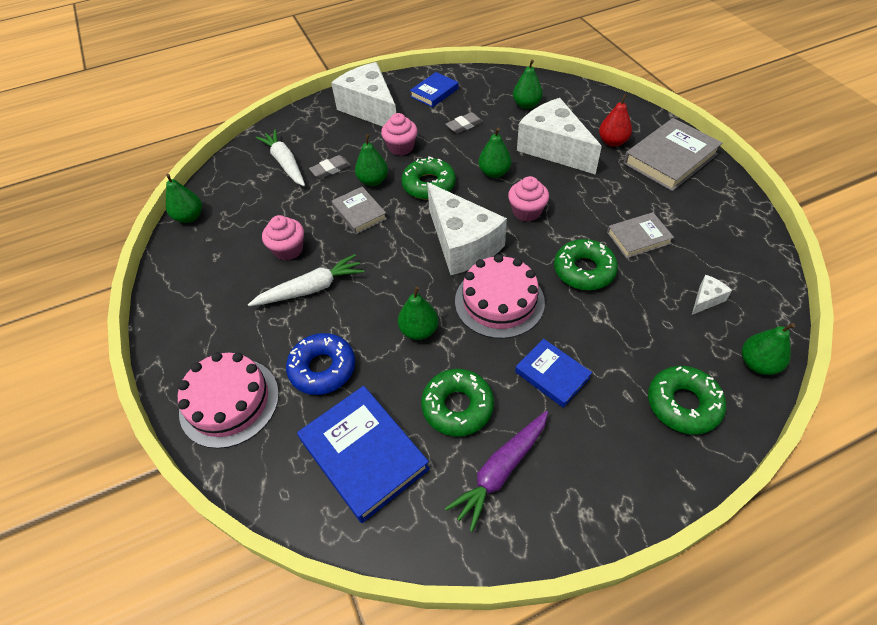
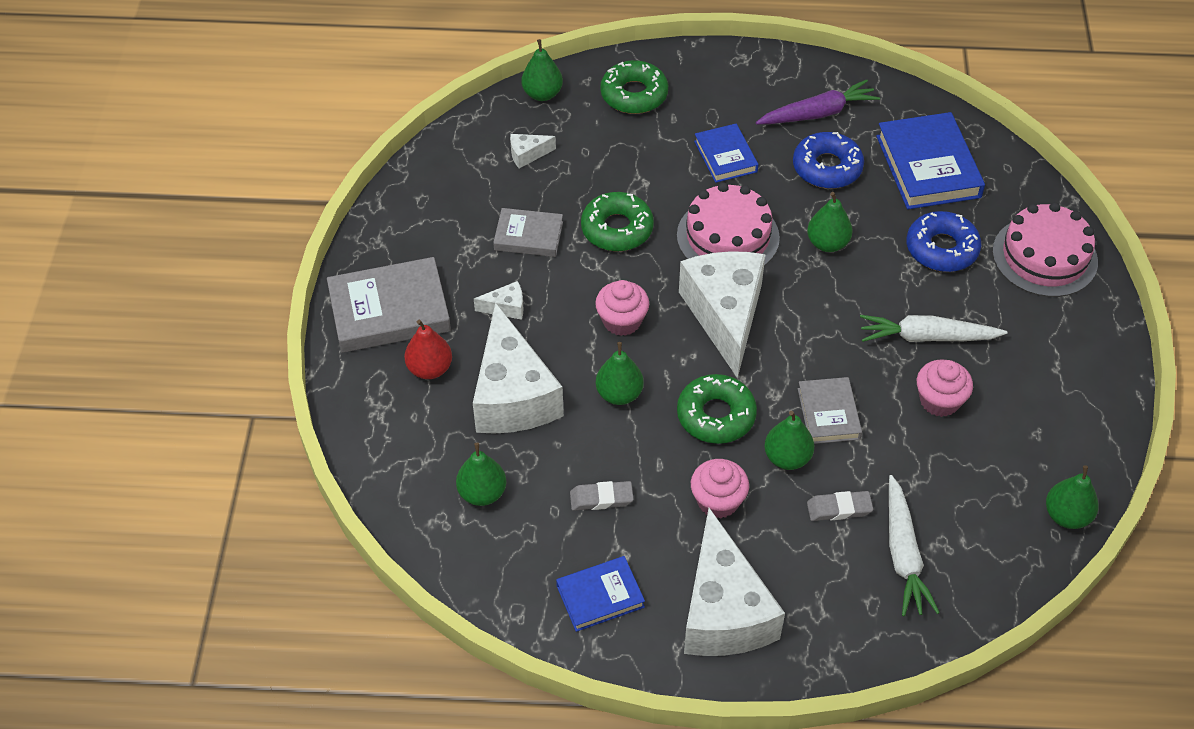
camera: 155 degrees left, 0 degrees up
(457, 406) = (827, 167): green donut -> blue donut
(605, 189) = (506, 307): none -> white cheese

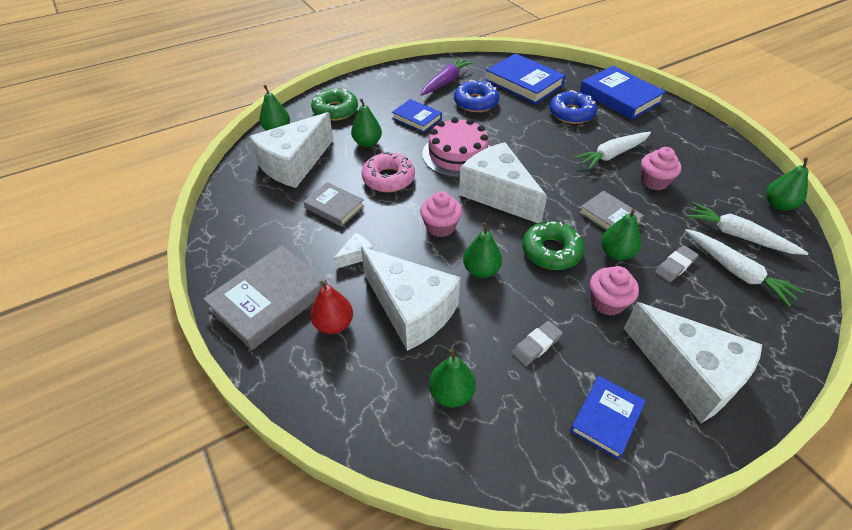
camera: 35 degrees left, 5 degrees down
(527, 154) = (294, 164): white cheese -> white cheese, size x2.47
(528, 236) = (334, 207): grey book -> grey book turned 60 degrees clockwise
(617, 229) = (388, 178): green donut -> pink donut
(827, 243) = (514, 135): green pear -> green pear (367, 143)
(960, 520) = (738, 236): none -> white carrot
(1044, 256) = (620, 97): pink cake -> blue book

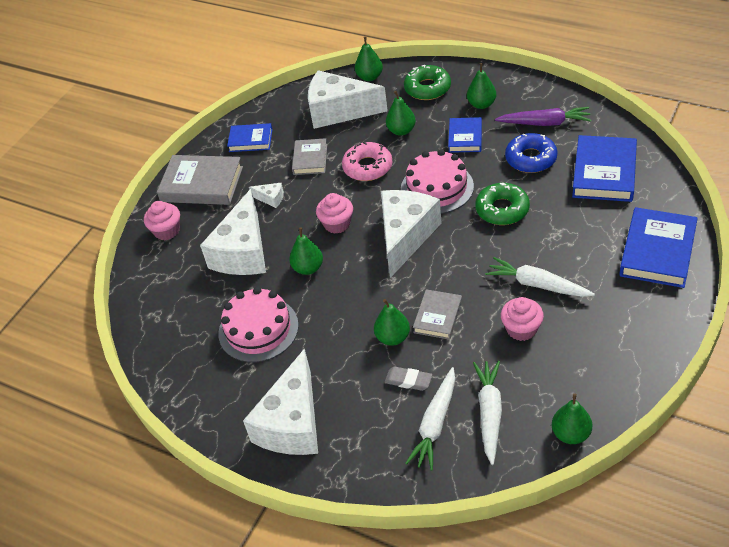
camera: 65 degrees right, 0 degrees up
(334, 324) = (204, 224): red pear -> none
(451, 393) = (189, 305): green pear -> green pear (481, 104)
(536, 345) = (258, 329): grey eraser -> pink cake
(551, 251) = (362, 298): green donut -> green donut (502, 209)
(571, 113) = (582, 229): blue donut -> none
(606, 418) = (221, 389): blue book -> blue book (250, 140)
(607, 302) = (330, 352): pink cupcake -> pink cupcake (167, 231)

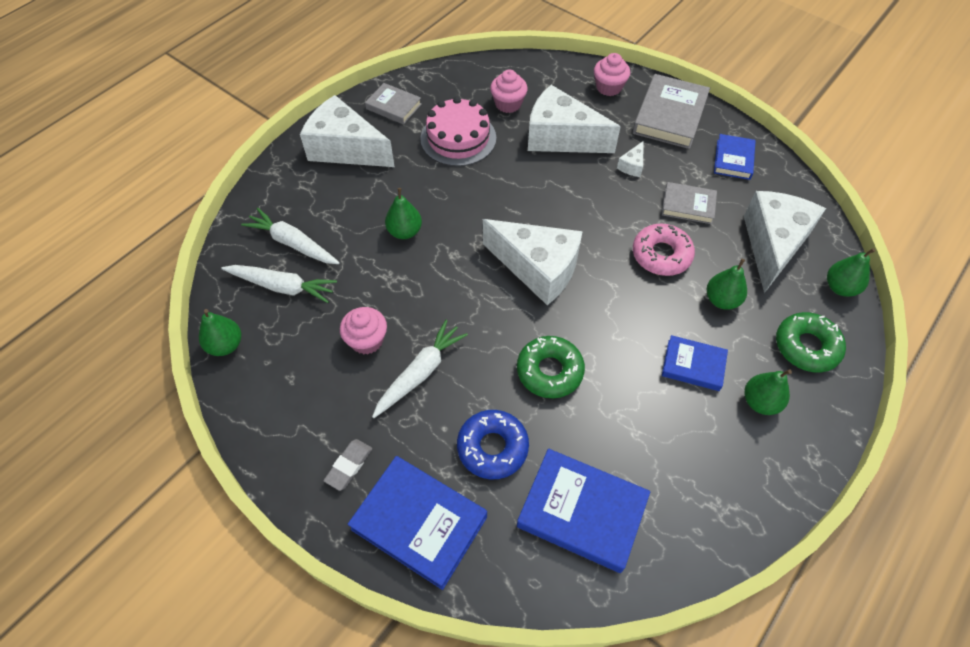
camera: 95 degrees right, 10 degrees up
(308, 268) = (521, 182): green pear -> none
(337, 224) = (576, 213): pink cupcake -> pink cupcake (508, 104)
(408, 380) = (349, 234): grey eraser -> grey eraser (349, 466)
(437, 187) = (607, 314): pink cake -> none
(438, 317) = (414, 272): grey book -> grey book (393, 106)
(531, 159) = (633, 429): blue donut -> blue donut (492, 447)
(545, 123) = (704, 470): purple carrot -> none

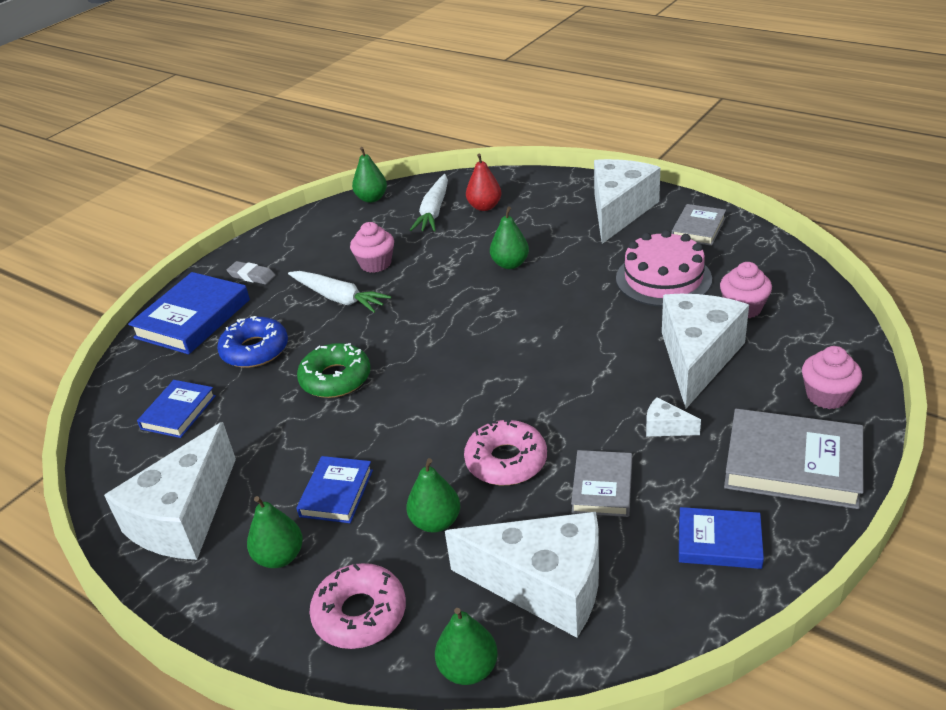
camera: 90 degrees right, 20 degrees down
(293, 243) = (484, 207): white carrot -> red pear
(537, 268) = (471, 358): white cheese -> white cheese (184, 517)
(582, 512) = (178, 412): blue book -> blue book, size x0.59
(806, 346) = (360, 614): green donut -> pink donut

